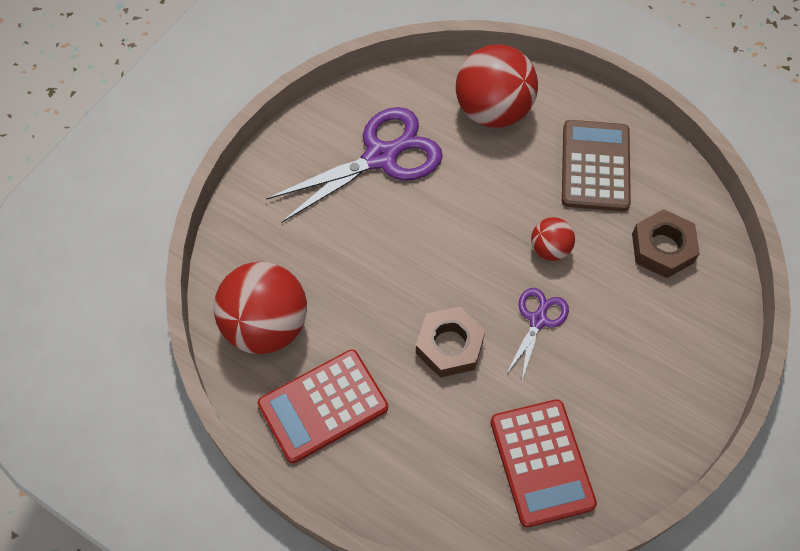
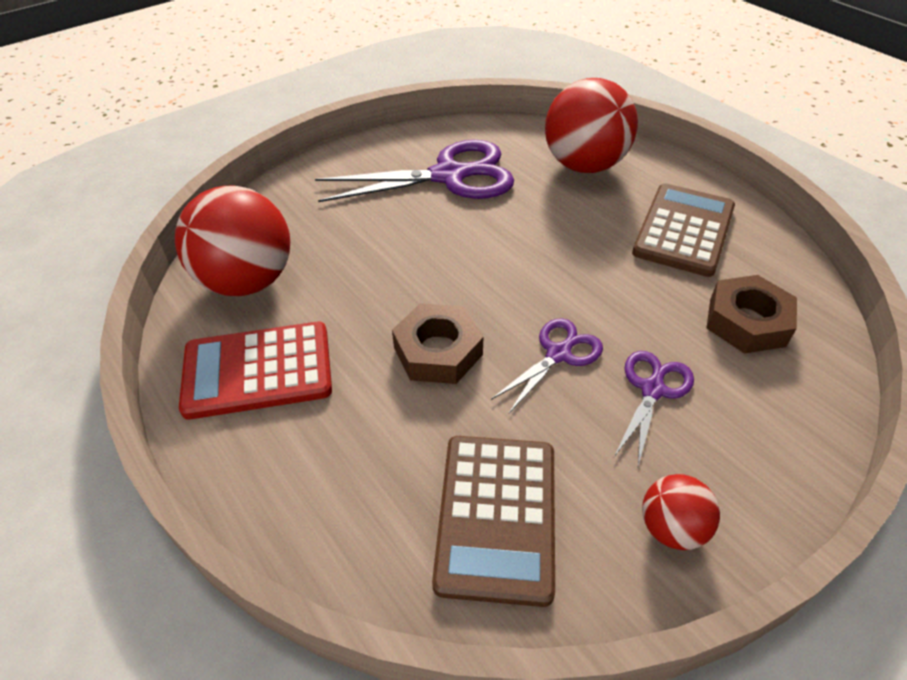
camera: 20 degrees right, 15 degrees down
(541, 462) = (496, 516): red calculator -> brown calculator
(550, 249) = (601, 290): red ball -> red ball (671, 528)
(612, 330) = (652, 389): none -> purple scissors

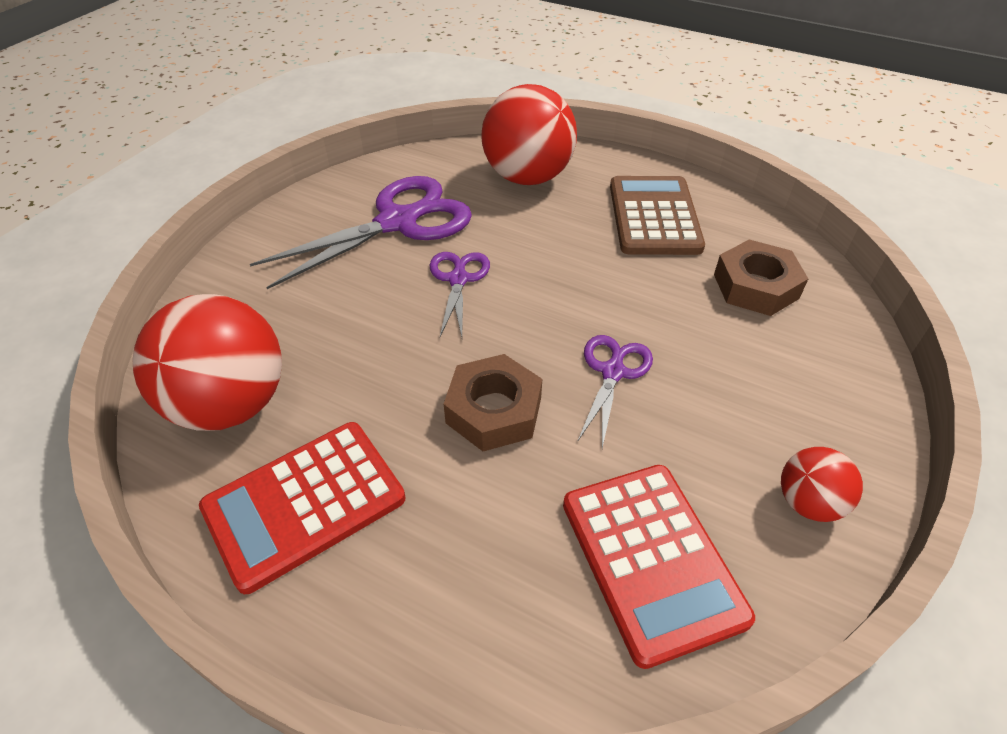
camera: 25 degrees left, 0 degrees up
(496, 516) = (651, 559): brown calculator -> red calculator
(652, 389) = (715, 376): purple scissors -> purple scissors (458, 279)

